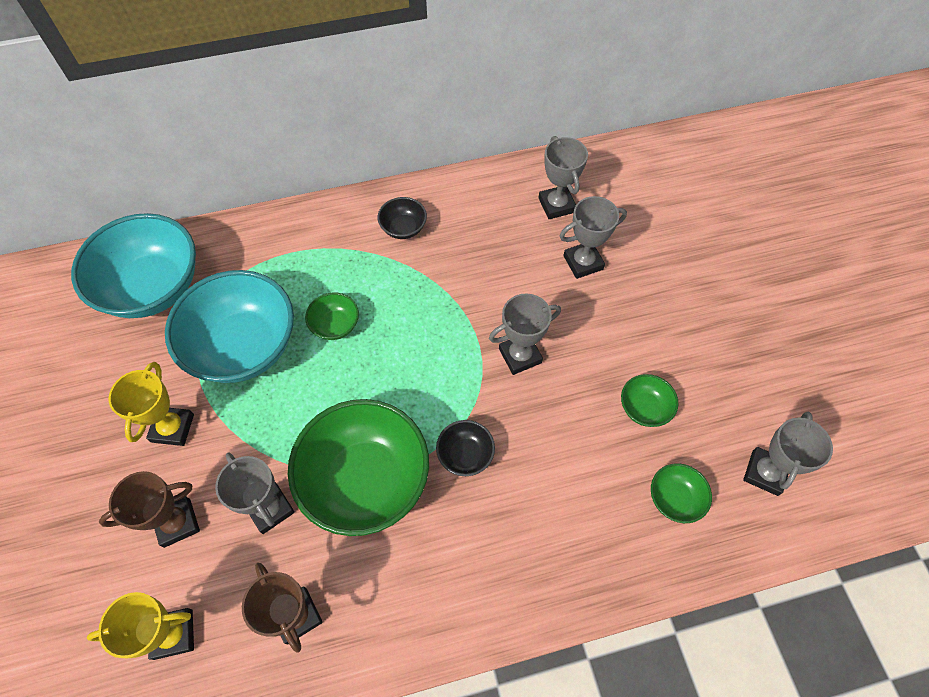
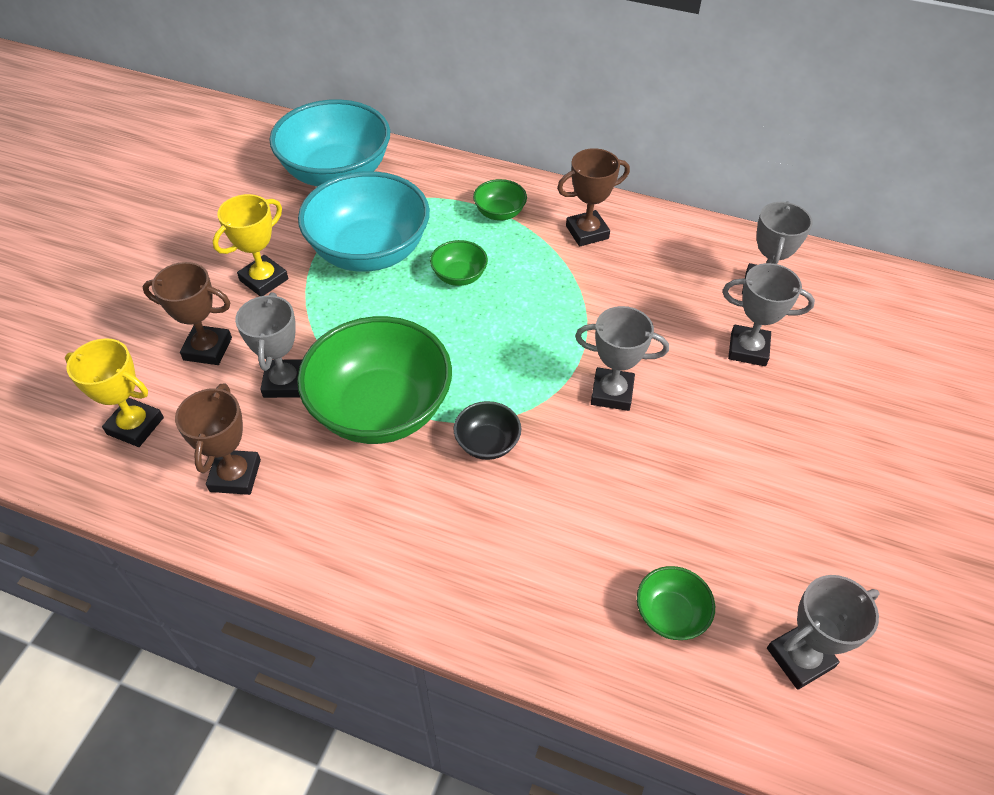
camera: 35 degrees right, 10 degrees down
(403, 228) = (587, 232): black bowl -> brown trophy
(644, 408) = (706, 512): green bowl -> green bowl (499, 213)

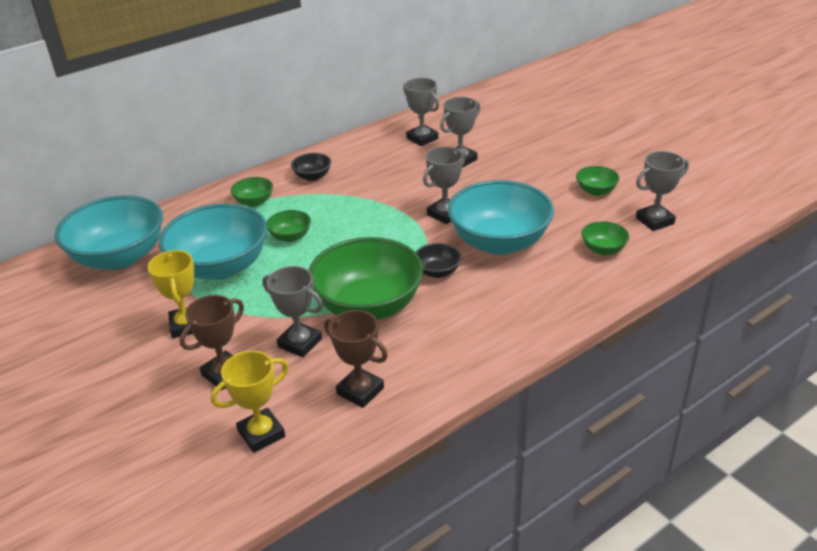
camera: 55 degrees left, 15 degrees down
(587, 232) = (312, 176): brown trophy -> black bowl
(594, 479) = (499, 242): none -> turquoise bowl
(800, 657) = (654, 221): grey trophy -> grey trophy turned 60 degrees clockwise
(812, 543) = (596, 191): none -> green bowl

